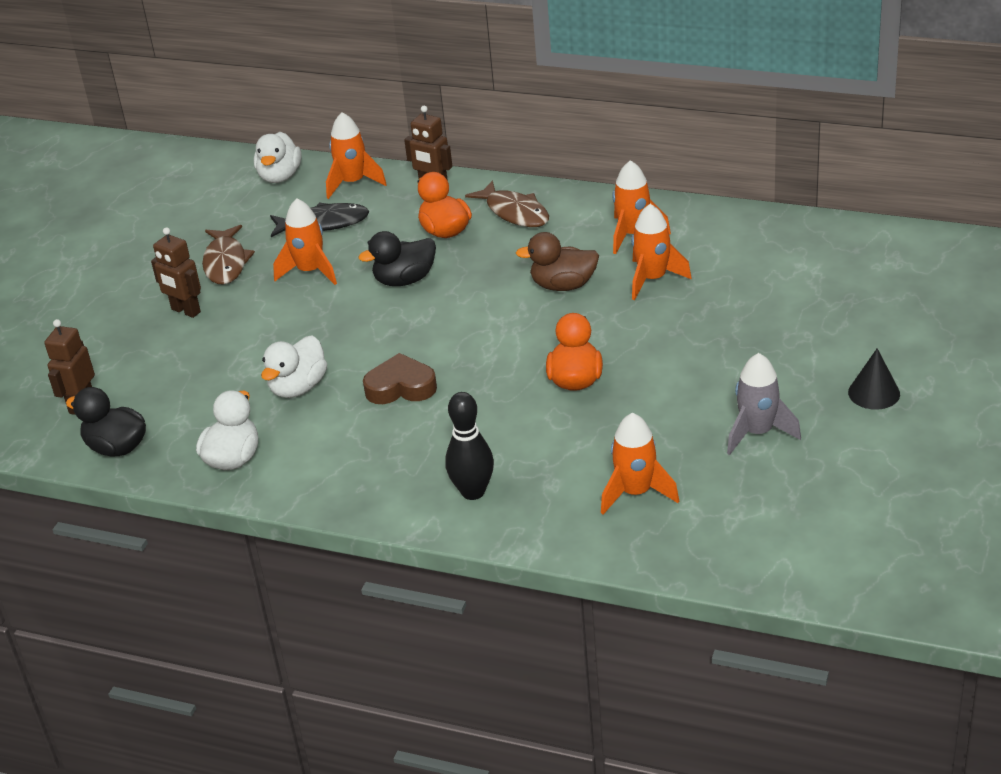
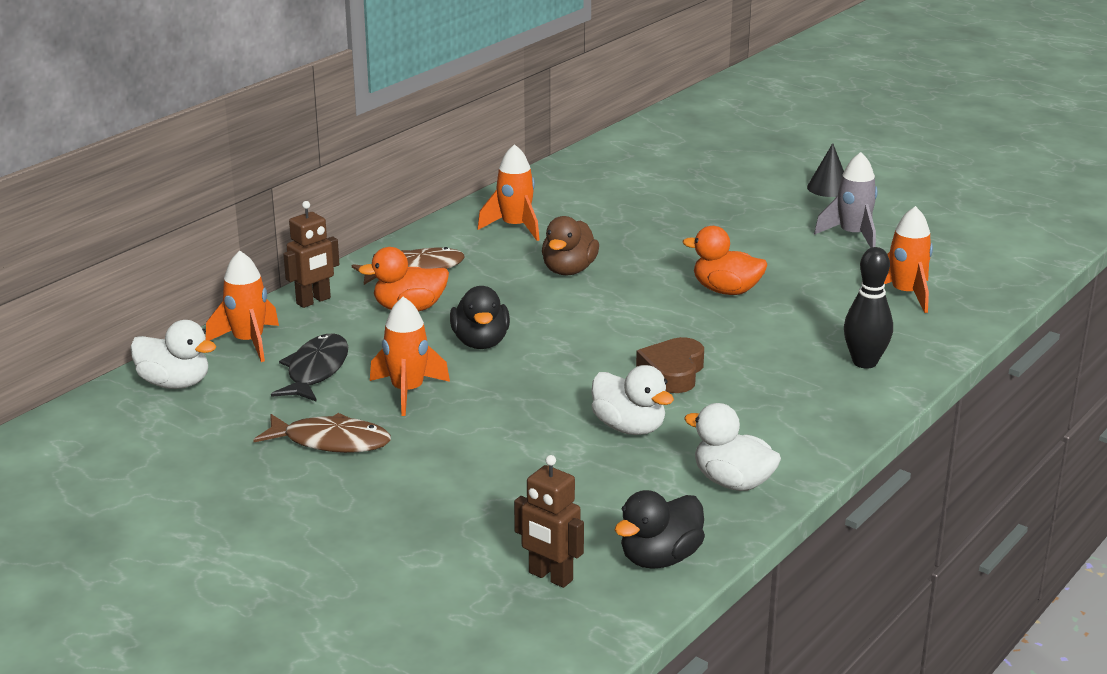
camera: 75 degrees left, 10 degrees down
(185, 311) = (410, 481): brown robot -> none
(652, 279) = (596, 233): orange rocket -> none

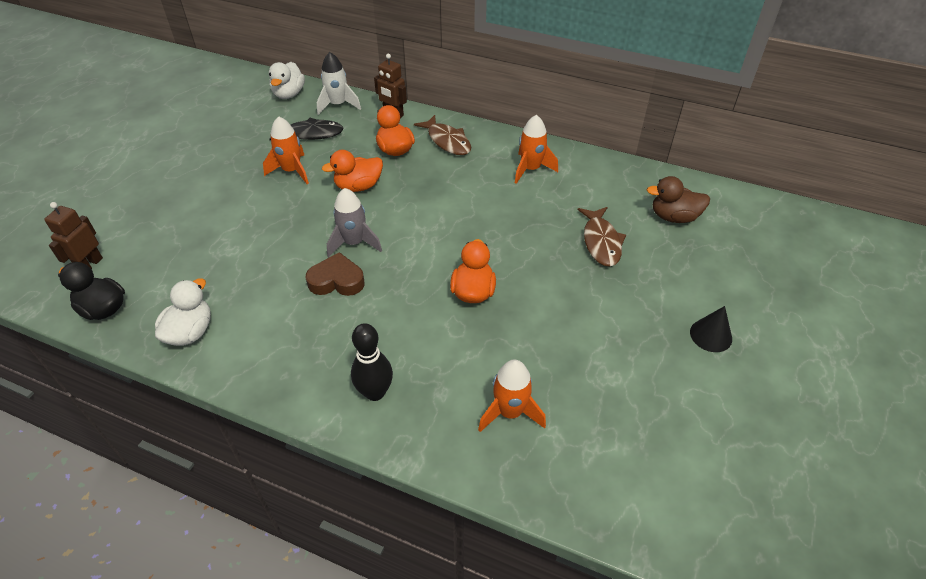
camera: 75 degrees right, 20 degrees up
(248, 342) = (338, 105): orange rocket -> white rocket
(331, 441) = (233, 156): brown fish -> brown fish (601, 242)
(480, 342) = (358, 186): black duck -> orange duck
(569, 270) = (474, 205): brown duck -> brown duck (674, 217)
(629, 428) = (258, 271): white duck -> none
(852, 235) = (615, 363): grey rocket -> grey rocket (354, 243)

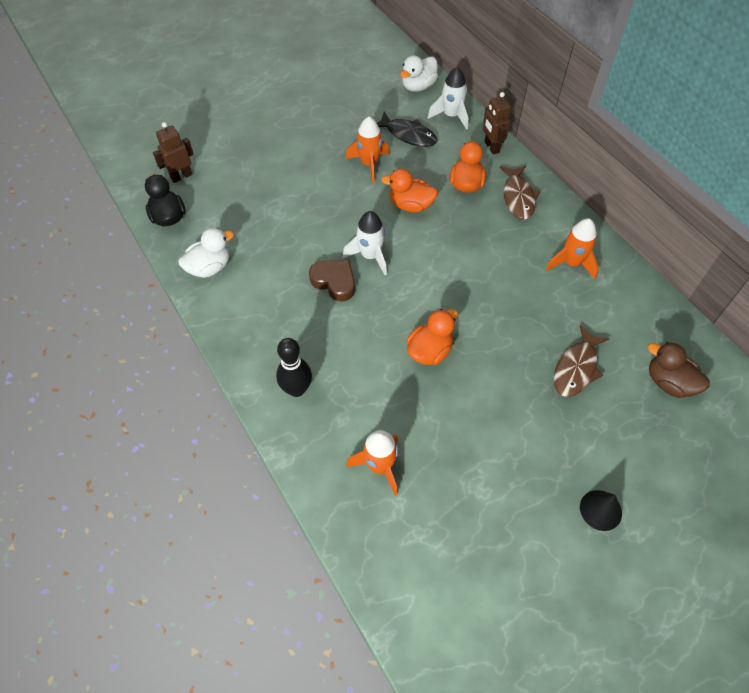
camera: 35 degrees right, 10 degrees up
(354, 243) = (370, 256): grey rocket -> white rocket

